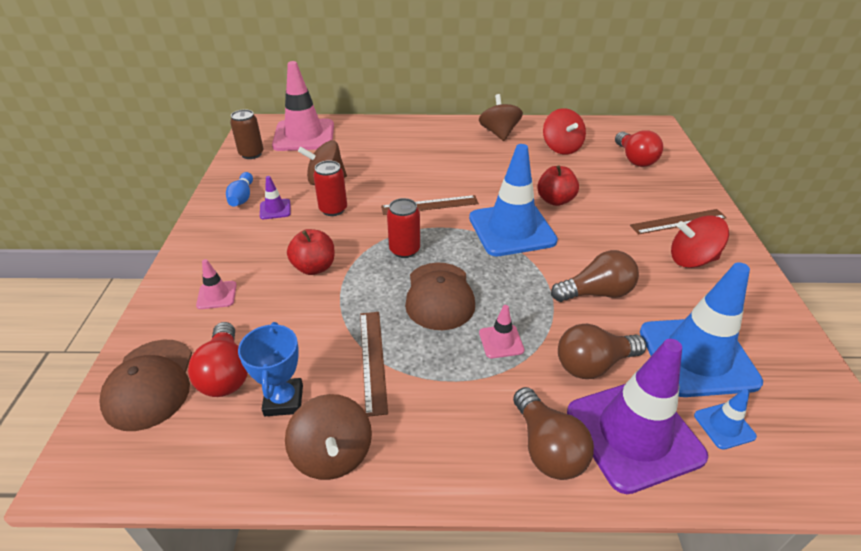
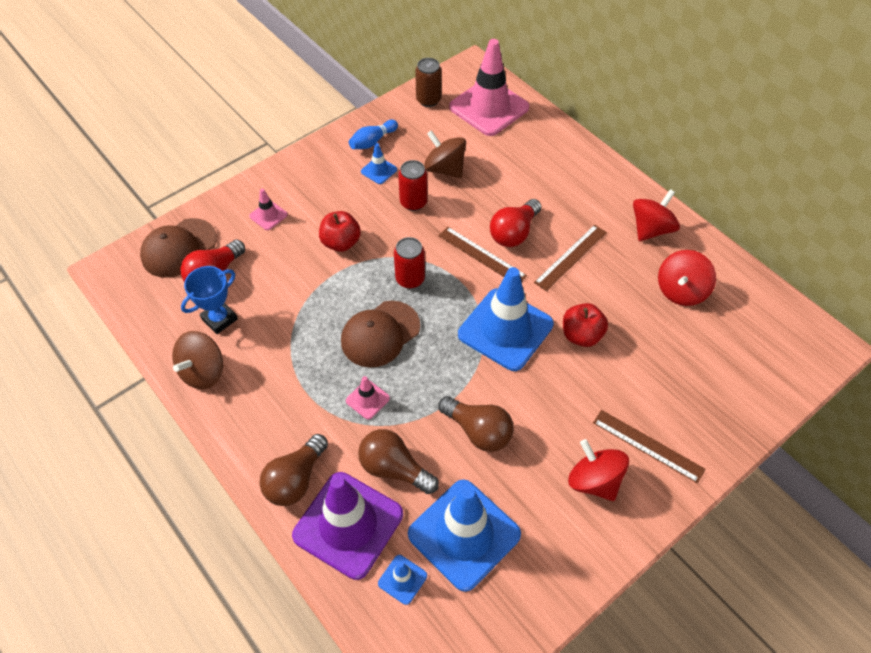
camera: 50 degrees right, 15 degrees up
(275, 209) = (379, 170): purple traffic cone -> blue traffic cone
(373, 360) = (287, 339): brown ruler -> brown ruler (570, 257)
(499, 133) = (651, 229): brown spinning top -> red spinning top
(634, 159) = (728, 360): red light bulb -> red light bulb (514, 233)

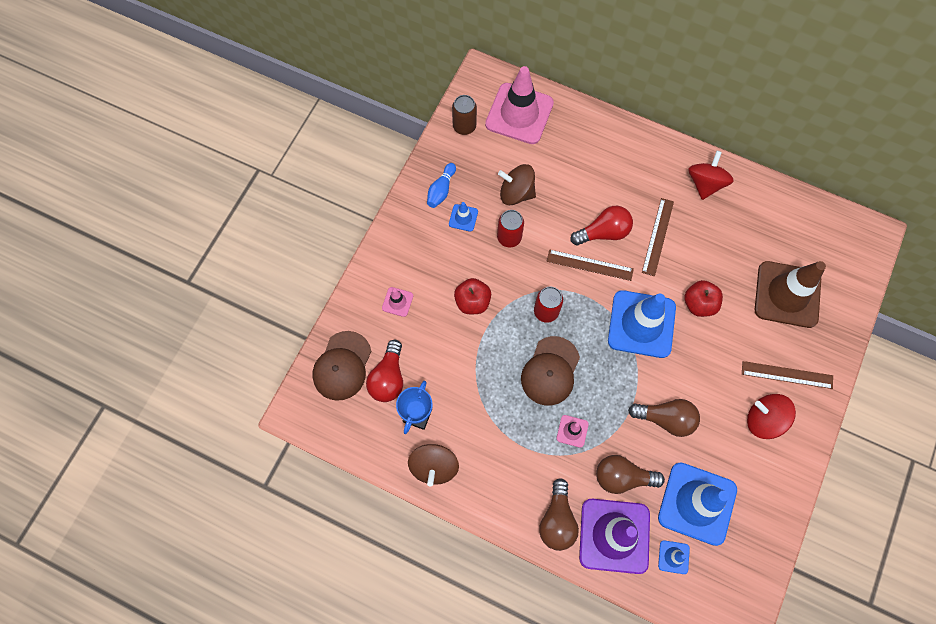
camera: 25 degrees left, 15 degrees up
(514, 233) = (603, 232): red light bulb -> red light bulb turned 120 degrees counterclockwise
(681, 290) = (752, 231): red spinning top -> none
(691, 365) = (787, 294): none -> brown traffic cone

